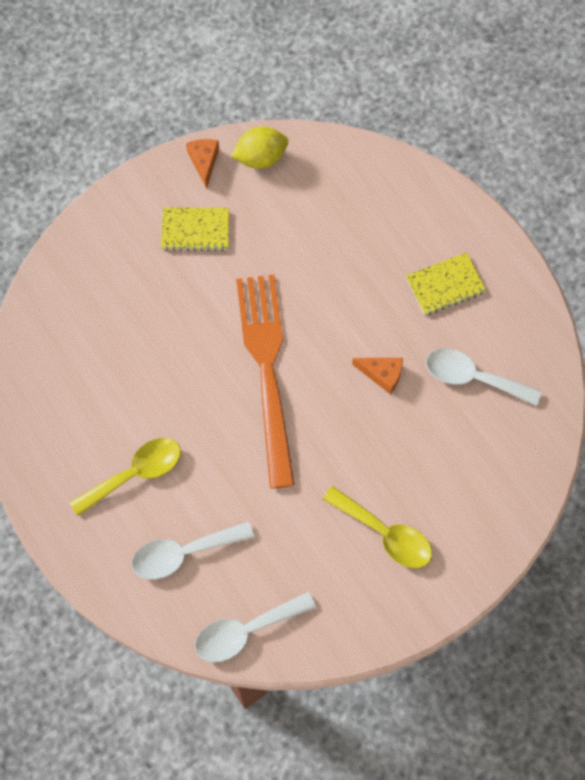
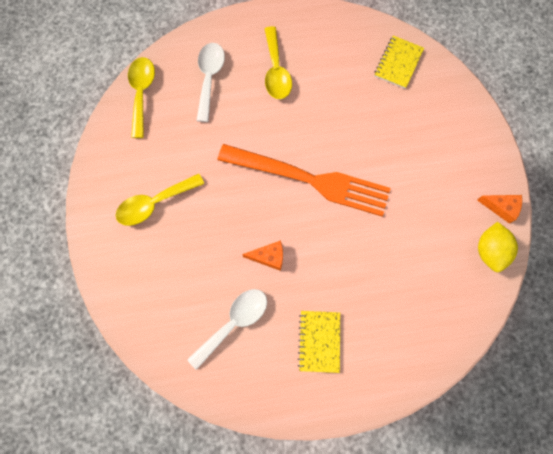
camera: 115 degrees right, 5 degrees up
(195, 230) = (443, 178): yellow notebook -> yellow notebook (398, 63)
(246, 631) = (142, 93): white spoon -> yellow spoon
(382, 374) = (269, 257): orange cheese -> orange cheese turned 135 degrees counterclockwise

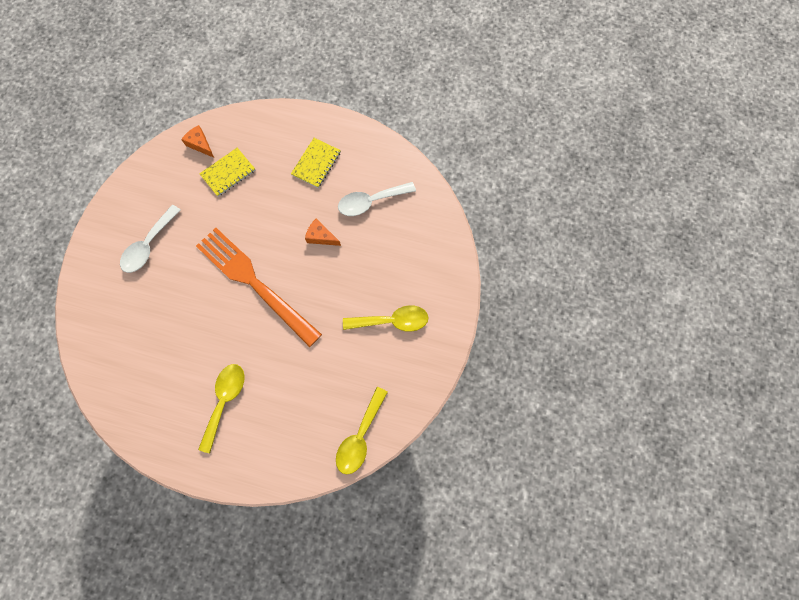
camera: 155 degrees left, 0 degrees up
(209, 78) = (290, 423): white spoon -> white spoon (149, 245)
(398, 63) = (112, 355): yellow notebook -> yellow notebook (228, 173)
(489, 251) = (156, 168): yellow lemon -> none
(501, 207) = (123, 194): orange cheese -> orange cheese (200, 144)

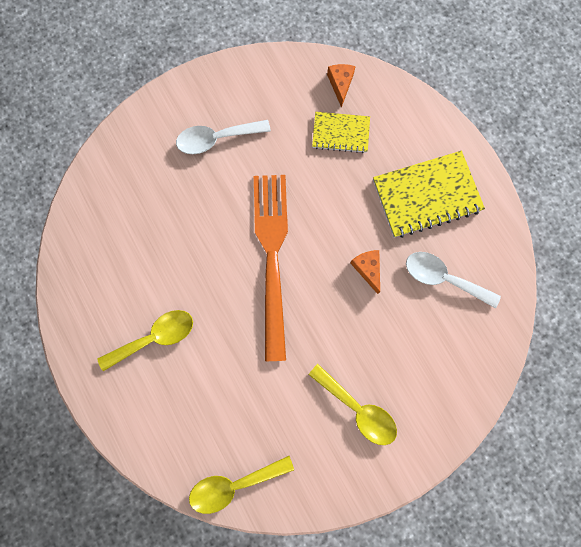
camera: 45 degrees right, 5 degrees up
(316, 164) = (426, 196): yellow notebook -> yellow notebook, size x1.67

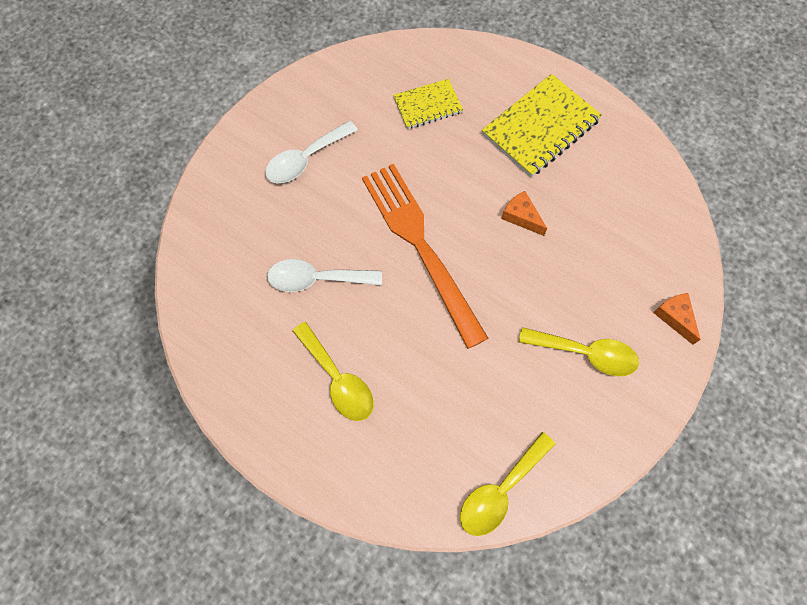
camera: 25 degrees left, 10 degrees down
(155, 337) = (338, 379): yellow spoon -> yellow spoon turned 105 degrees clockwise
(340, 84) = (404, 63): orange cheese -> orange cheese (674, 317)
(443, 278) = (598, 194): white spoon -> white spoon (316, 279)

